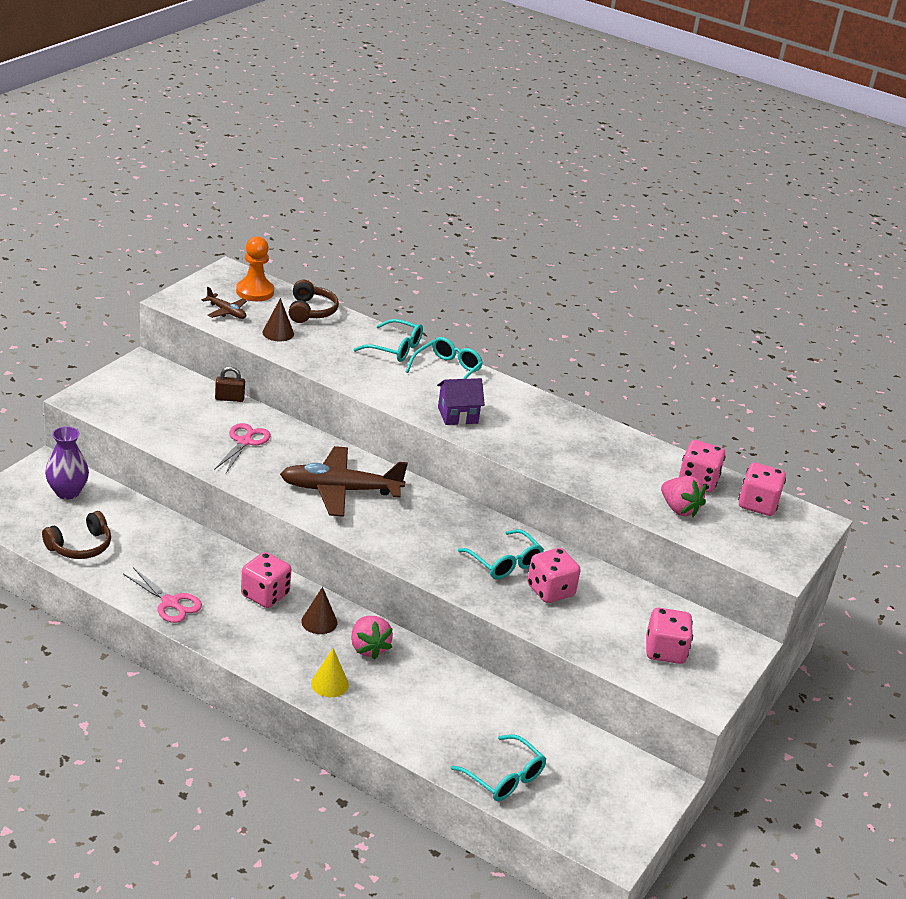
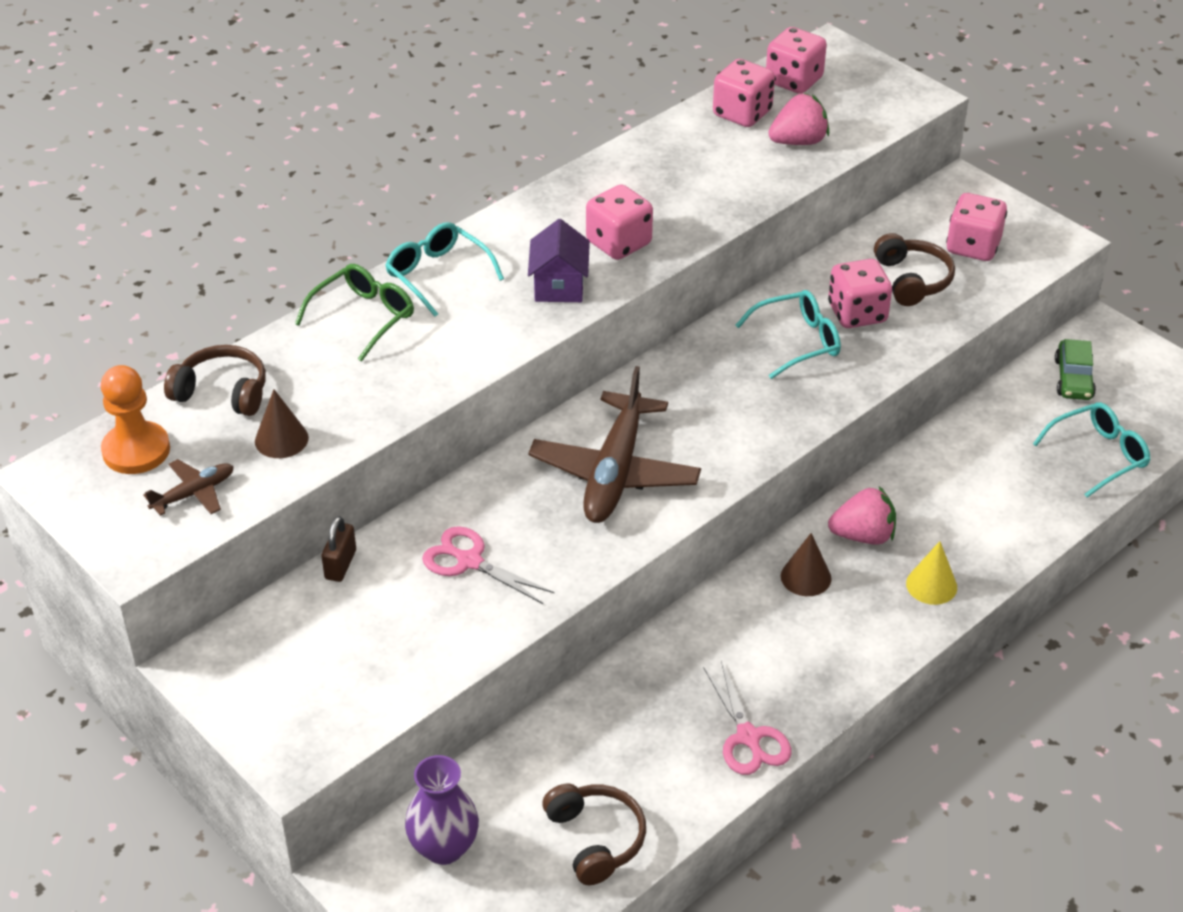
camera: 70 degrees left, 10 degrees up
(170, 603) = (748, 737): pink scissors -> pink scissors turned 105 degrees clockwise
(265, 595) = (742, 627): pink dice -> pink dice (619, 243)
(395, 349) = (364, 317): turquoise glasses -> green glasses
(591, 763) = (1073, 379): none -> green car
(605, 618) = (912, 280): none -> brown headphones

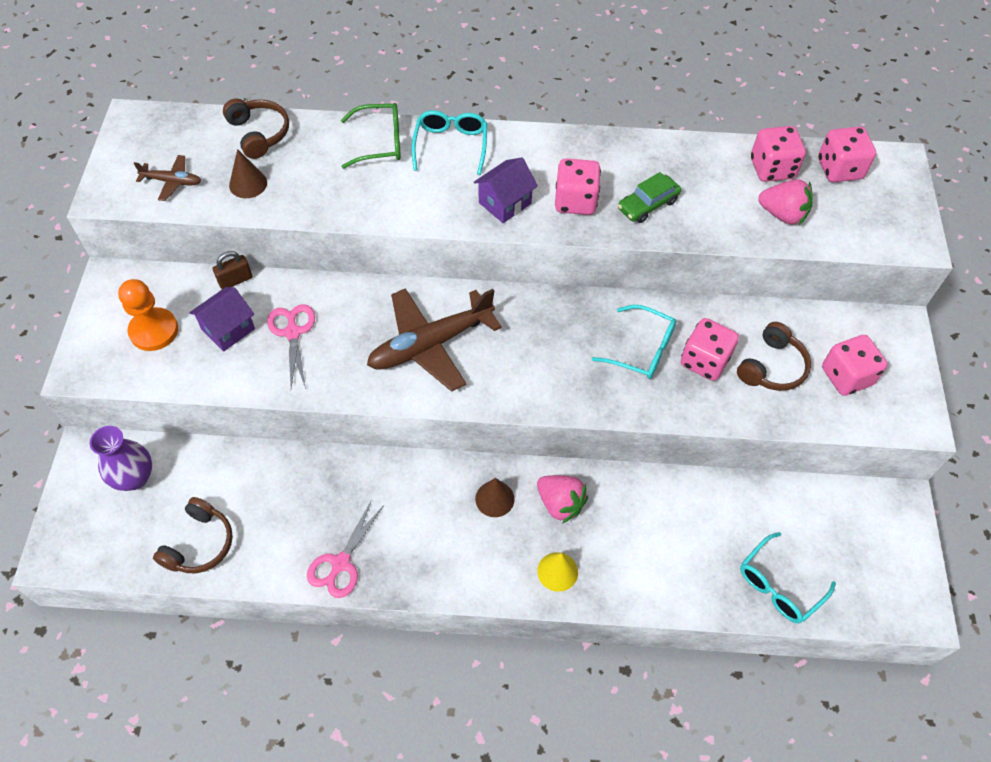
camera: 45 degrees right, 15 degrees up
(136, 450) = (181, 136): orange pawn -> orange pawn (154, 331)
(399, 608) = (228, 329): none -> purple house
(1073, 379) = (833, 520): green car -> green car (647, 205)
(1098, 455) = (778, 586): turquoise glasses -> turquoise glasses turned 120 degrees clockwise

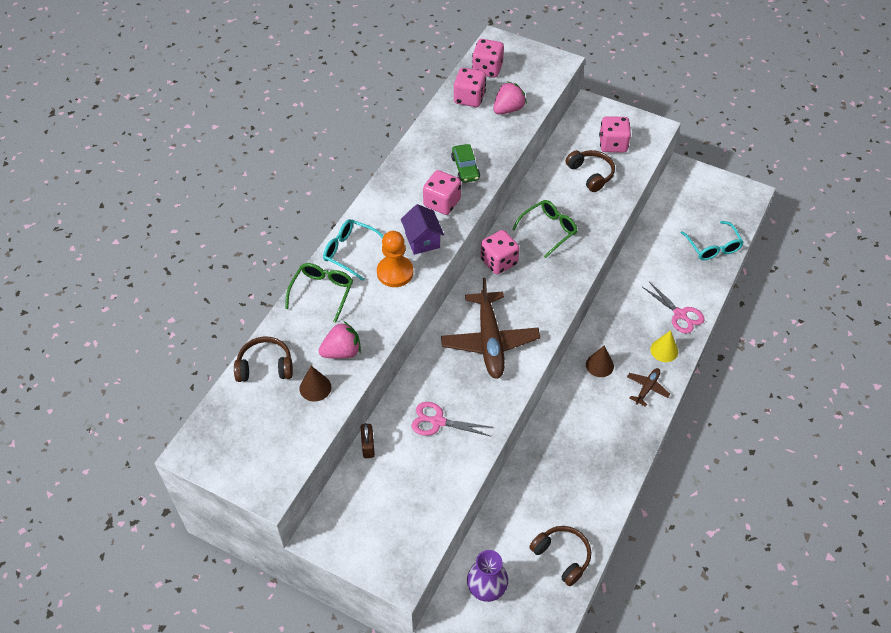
camera: 65 degrees left, 5 degrees down
(154, 331) = (389, 515): orange pawn -> orange pawn (395, 272)
(172, 182) = (282, 439): brown plane -> brown plane (647, 388)
(228, 329) = (413, 463): purple house -> none
(341, 563) = (612, 470): pink scissors -> pink scissors (680, 314)
(560, 503) = (617, 331): pink strawberry -> pink strawberry (342, 352)
(642, 350) = (549, 230): turquoise glasses -> green glasses
(704, 361) = (572, 203): pink dice -> pink dice (499, 262)

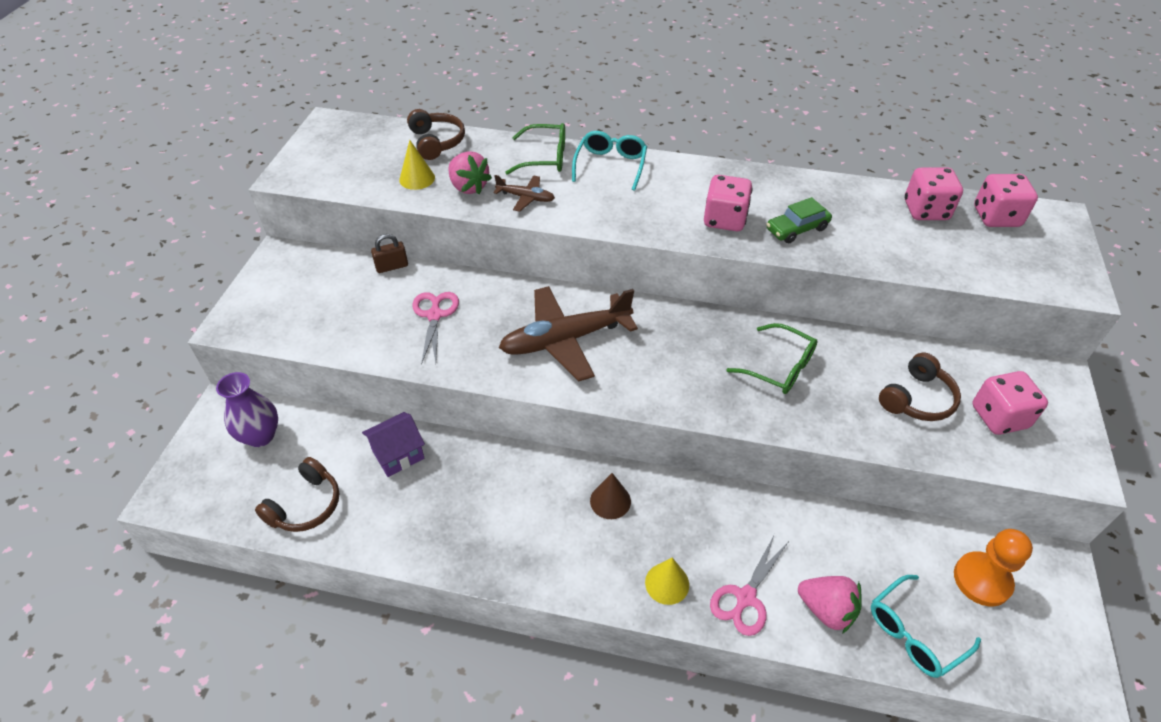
camera: 75 degrees right, 5 degrees down
(315, 387) = (417, 178): brown cone -> yellow cone
(395, 272) = (595, 203): orange pawn -> orange pawn (982, 580)
(422, 240) = (655, 215): purple house -> purple house (398, 454)
(499, 262) = (697, 326): pink dice -> none
(508, 109) = (935, 250): pink strawberry -> pink strawberry (826, 610)
(647, 388) = (589, 569): brown plane -> brown plane (526, 198)

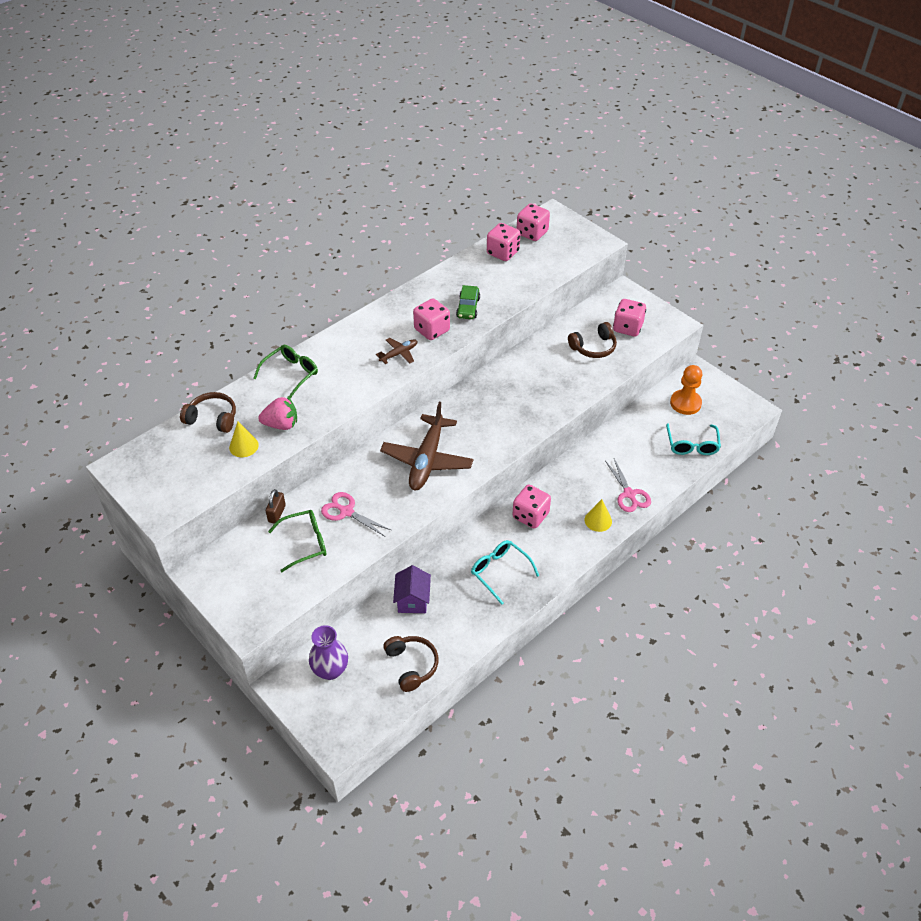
camera: 55 degrees left, 0 degrees up
(526, 198) = (322, 403): brown plane -> brown plane (399, 354)
(610, 165) = (332, 349): turquoise glasses -> turquoise glasses (499, 572)
(610, 501) = (530, 516): brown cone -> pink dice
(779, 367) = (530, 383): green glasses -> green glasses (305, 543)
(826, 610) = (658, 468): pink strawberry -> none
(917, 399) = (593, 347): brown headphones -> brown headphones turned 75 degrees clockwise

